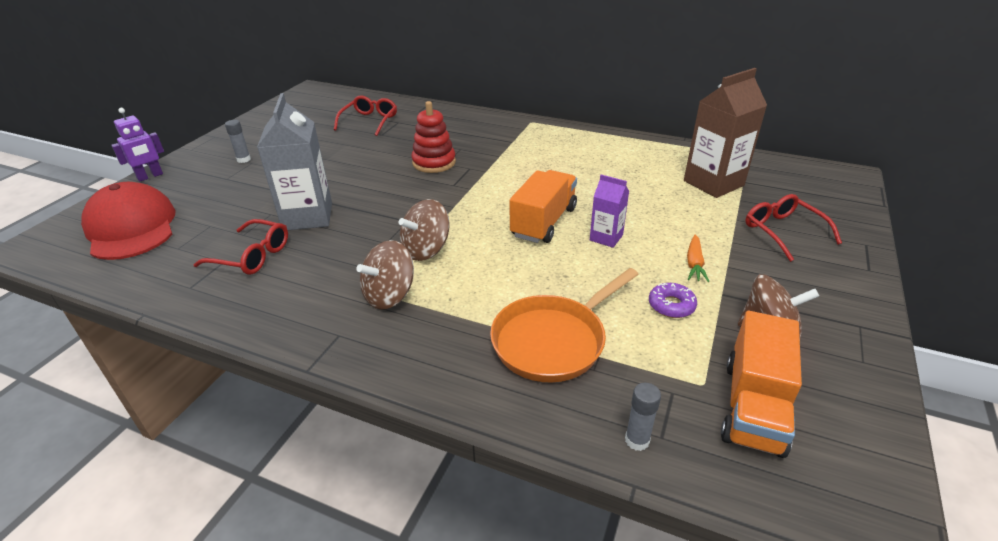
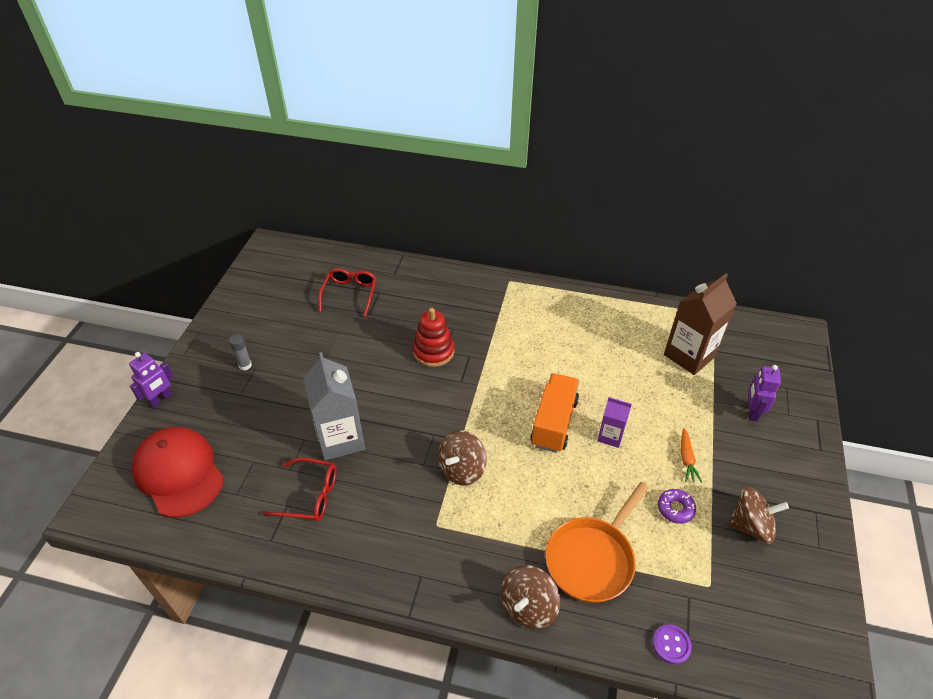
camera: 10 degrees left, 10 degrees up
(390, 295) = (448, 527): brown spinning top -> brown spinning top (528, 606)
(637, 440) = (671, 645): grey glue stick -> purple button
(753, 406) = (746, 601): orange truck -> none
(782, 231) = (752, 412): red glasses -> purple robot

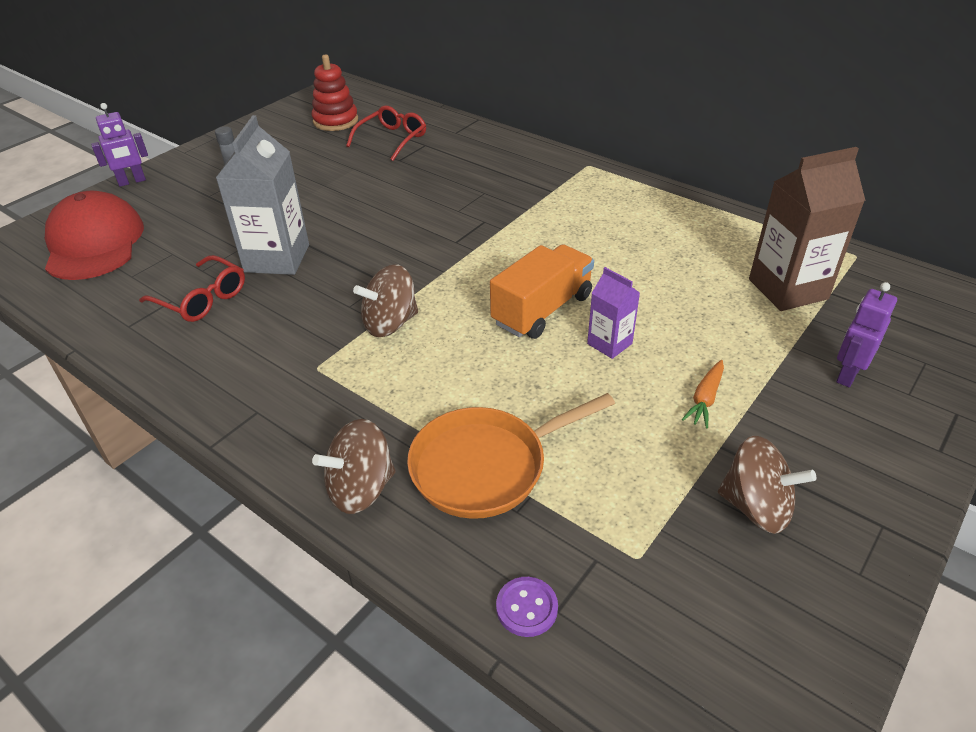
camera: 25 degrees right, 5 degrees down
(433, 351) = (445, 207): red stacking toy -> red stacking toy (335, 121)
(675, 508) = (648, 449): purple donut -> none

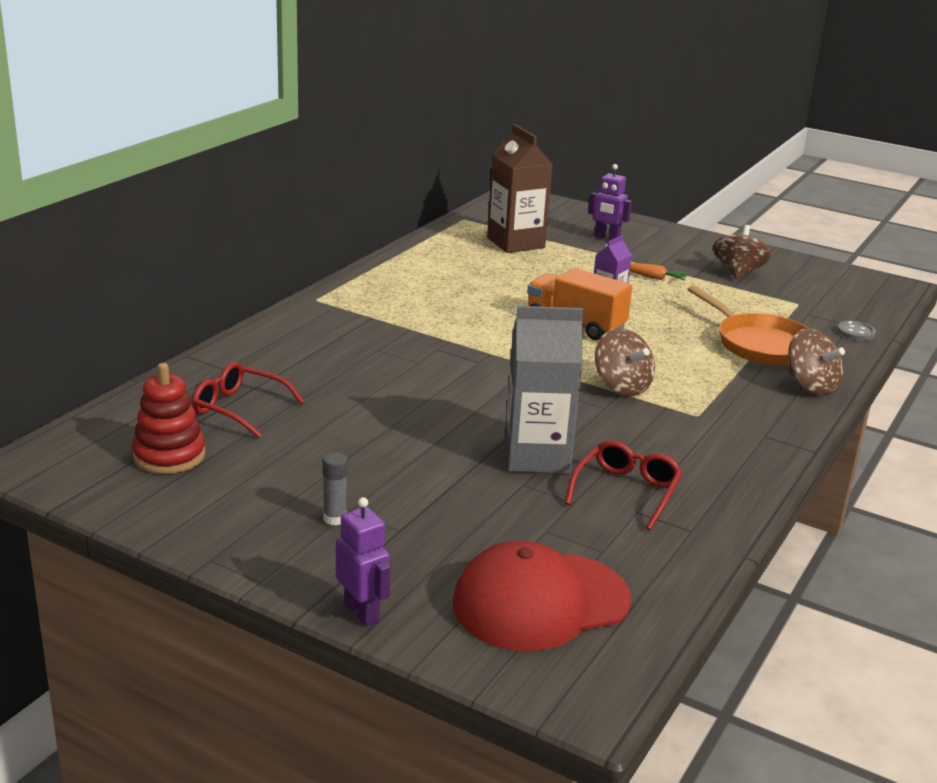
camera: 100 degrees left, 15 degrees down
(526, 608) = (856, 332): purple button -> grey button

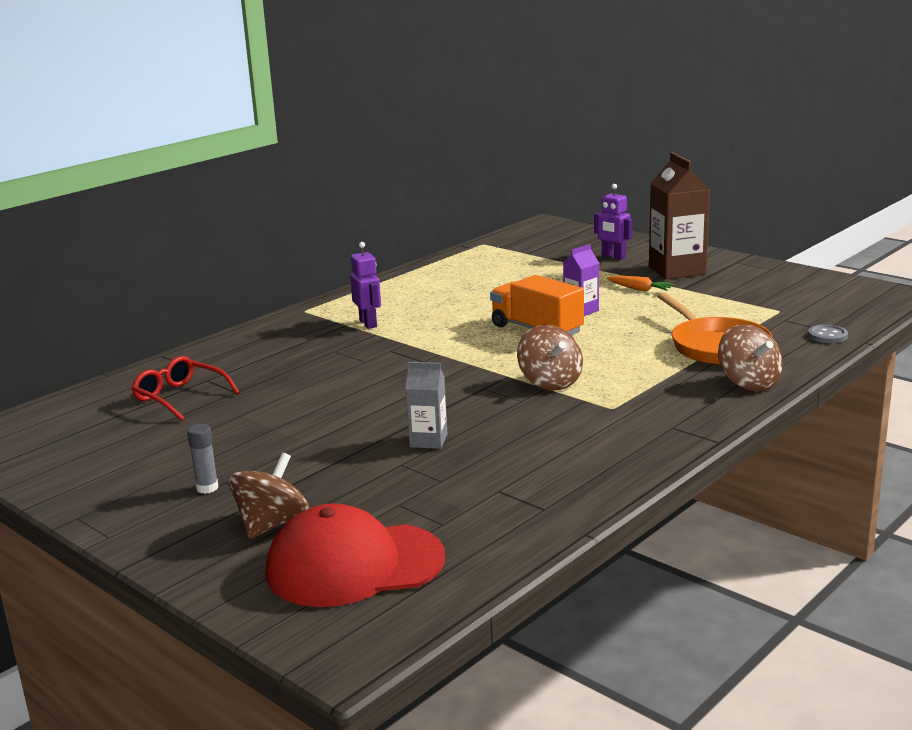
camera: 15 degrees right, 5 degrees down
(169, 456) = (96, 434): red stacking toy -> none
(362, 612) = (182, 566): purple robot -> purple robot (368, 323)
(516, 243) = (520, 262): brown carton -> brown carton (677, 270)
(536, 456) = (428, 441): grey carton -> grey carton, size x0.54
(626, 491) = (498, 472): red glasses -> none
(738, 272) = (731, 284): brown spinning top -> brown spinning top (272, 524)

